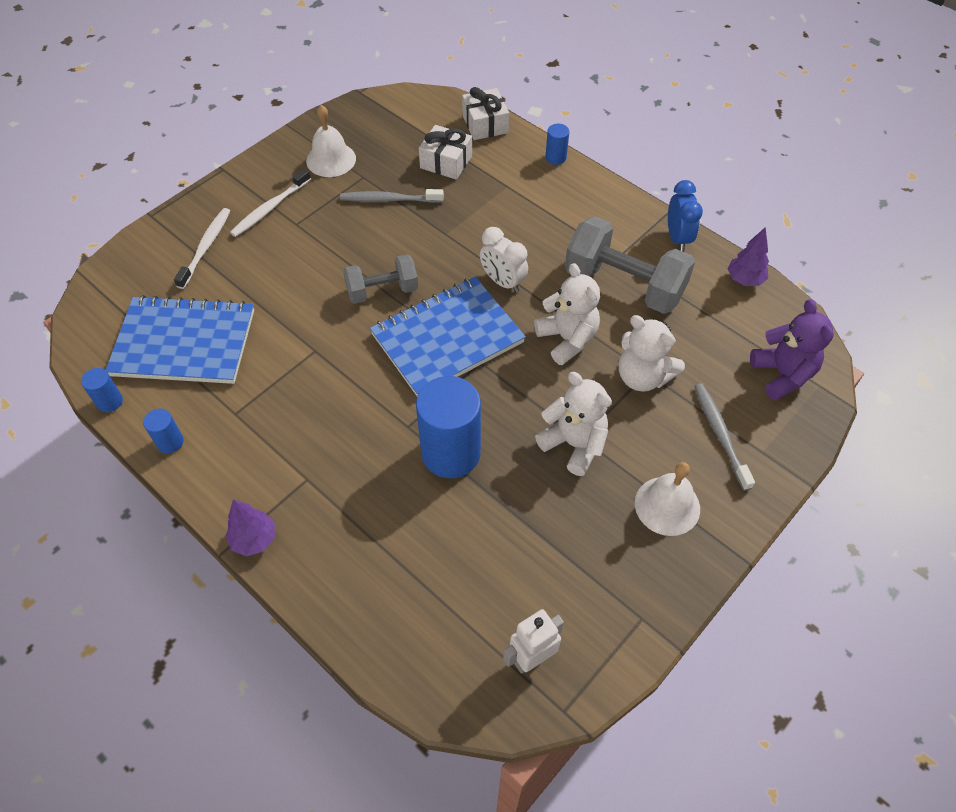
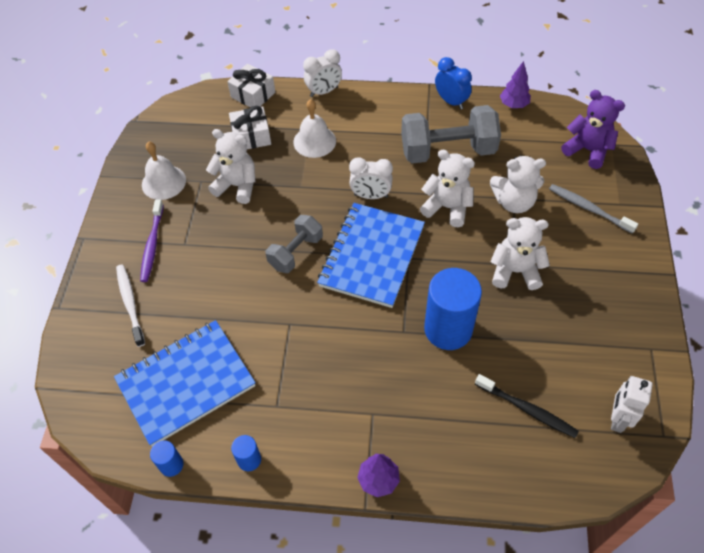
camera: 35 degrees left, 0 degrees up
(270, 208) = (152, 244): white toothbrush -> purple toothbrush
(390, 199) = (237, 186): grey toothbrush -> white teddy bear
(450, 580) = (527, 409): none -> black toothbrush
(555, 157) = (324, 91): blue cylinder -> white clock
(667, 505) = (601, 271): white bell -> white bell (314, 141)

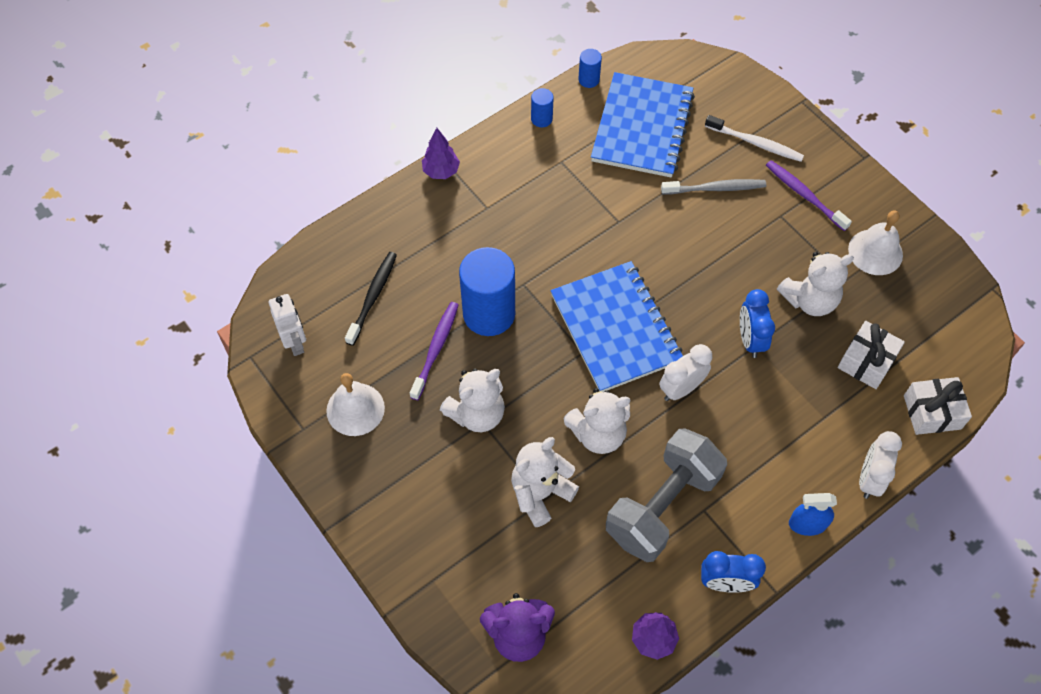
camera: 135 degrees right, 5 degrees up
(296, 252) = (682, 281): grey dumbbell -> none
(299, 191) = (750, 340): none -> blue clock
(314, 141) = (802, 406): white bell -> white bell (355, 409)
(379, 96) = (807, 524): none -> blue spray bottle
(509, 333) = (435, 349): none -> purple toothbrush
(527, 409) = (373, 297): black toothbrush -> black toothbrush turned 120 degrees clockwise
(589, 209) = (460, 547): grey toothbrush -> grey toothbrush (715, 188)

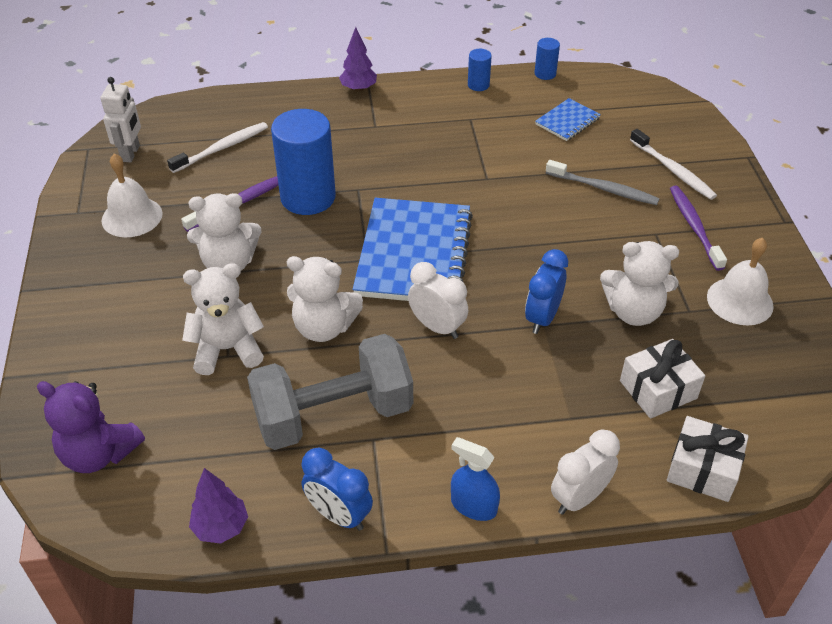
camera: 30 degrees right, 15 degrees down
(373, 297) = (222, 148): black toothbrush -> white toothbrush
(642, 127) = (567, 121): blue notebook -> blue notebook, size x0.47
(681, 388) = (437, 327): white clock -> white clock turned 45 degrees clockwise

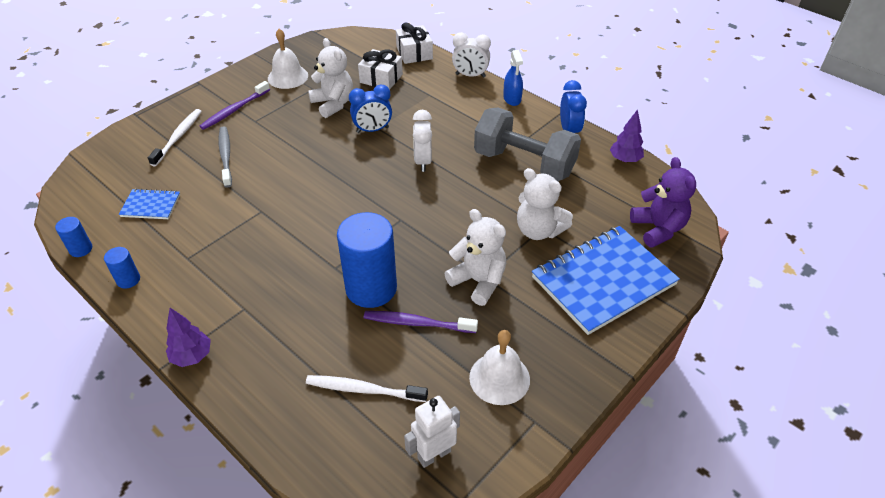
camera: 130 degrees left, 0 degrees up
(324, 327) = (475, 203): white teddy bear -> none
(413, 254) = (374, 202): blue notebook -> blue notebook (603, 281)

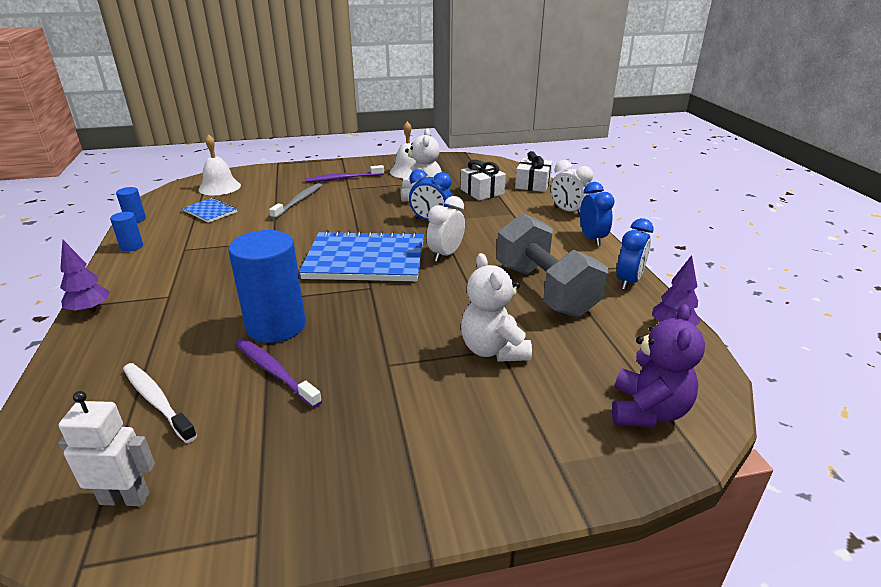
camera: 35 degrees right, 15 degrees down
(178, 137) = (284, 182): white toothbrush -> none
(478, 281) = (376, 365): white teddy bear -> none
(499, 378) = (281, 464): white bell -> white bell (219, 187)
(512, 99) = (592, 239): blue spray bottle -> blue clock
(603, 281) = (514, 431): blue notebook -> blue notebook (365, 260)

